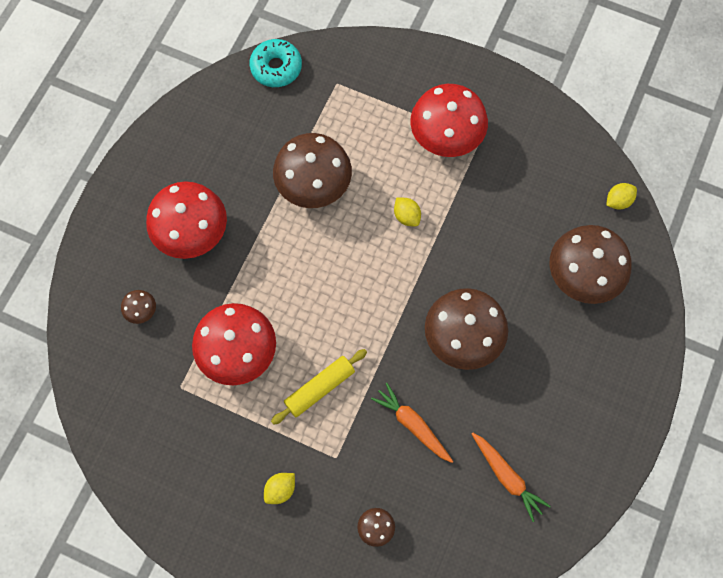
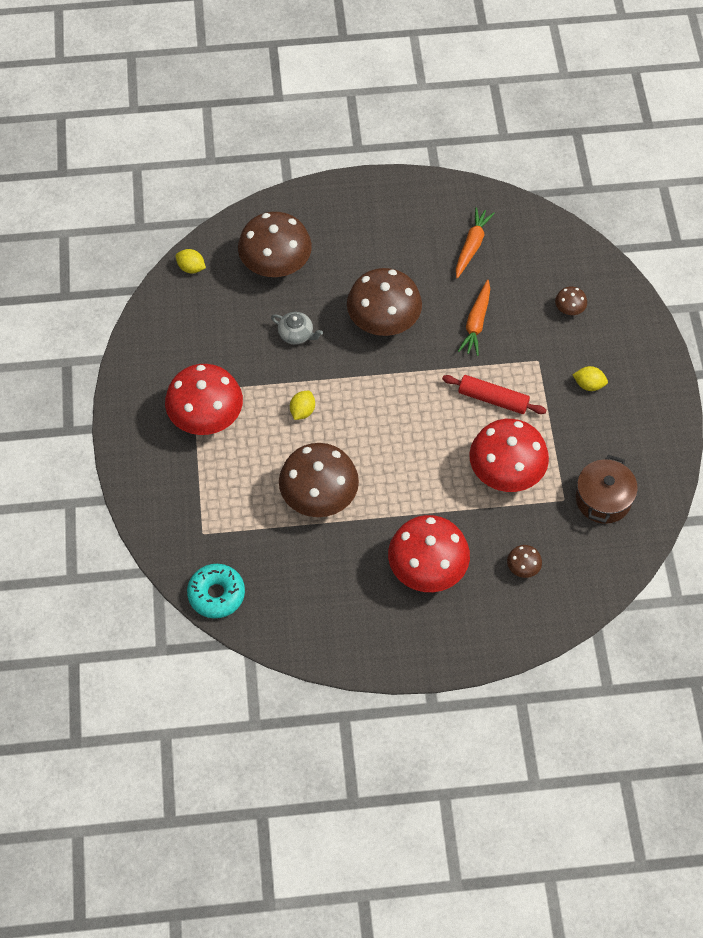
camera: 120 degrees left, 10 degrees down
(157, 422) = (603, 499): none -> brown pot
(319, 388) = (493, 399): yellow rolling pin -> red rolling pin
(492, 253) = (296, 334): none -> grey teapot

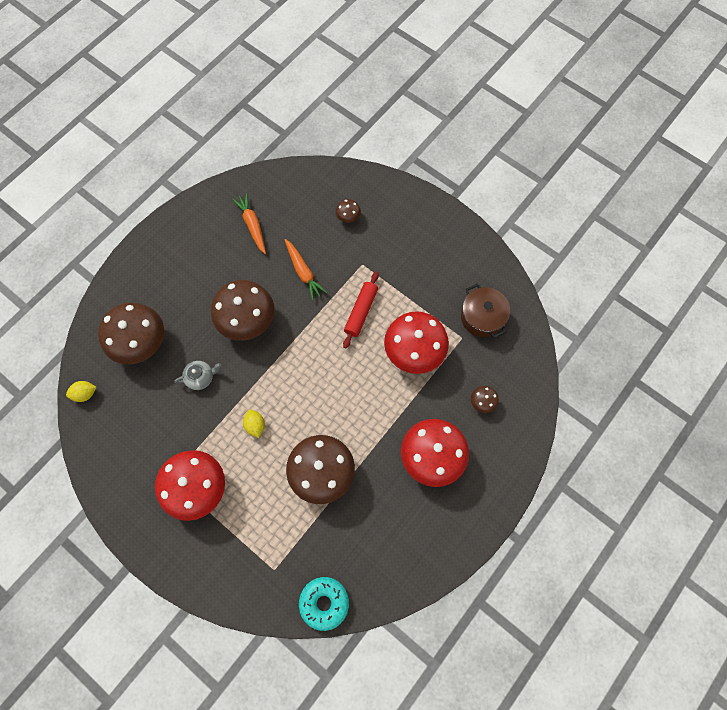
camera: 45 degrees left, 10 degrees up
(493, 399) = (361, 312): red rolling pin -> red rolling pin turned 45 degrees counterclockwise
(588, 385) = (405, 254): yellow lemon -> none

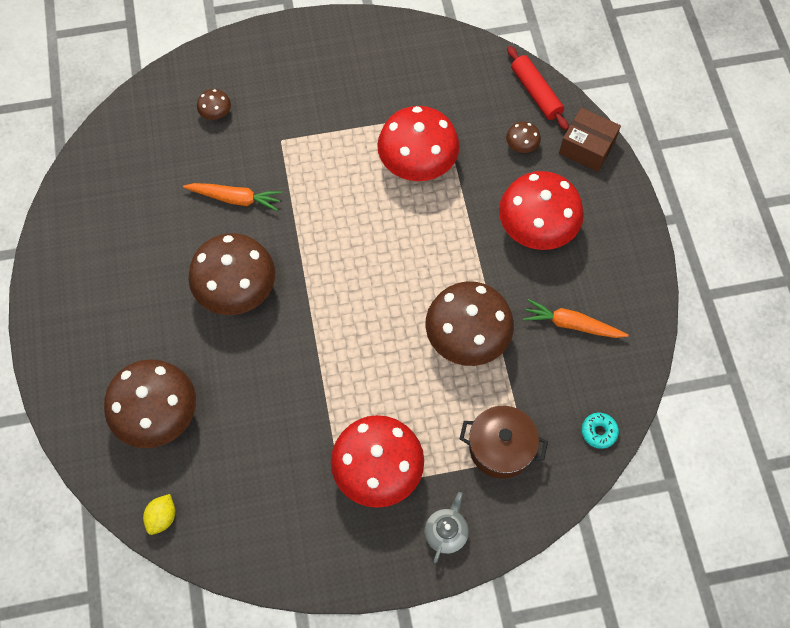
camera: 50 degrees left, 5 degrees down
(200, 377) = (257, 382): grey teapot -> grey teapot (446, 532)
(252, 225) = (132, 208): orange carrot -> orange carrot (572, 324)
(255, 425) = (360, 366): yellow lemon -> none
(324, 602) = (599, 432): turquoise donut -> turquoise donut, size x0.58
(361, 312) = (331, 179): red rolling pin -> red rolling pin (536, 93)
(482, 317) = (437, 82): brown pot -> brown pot (500, 448)
(518, 443) = (587, 147): none -> brown box

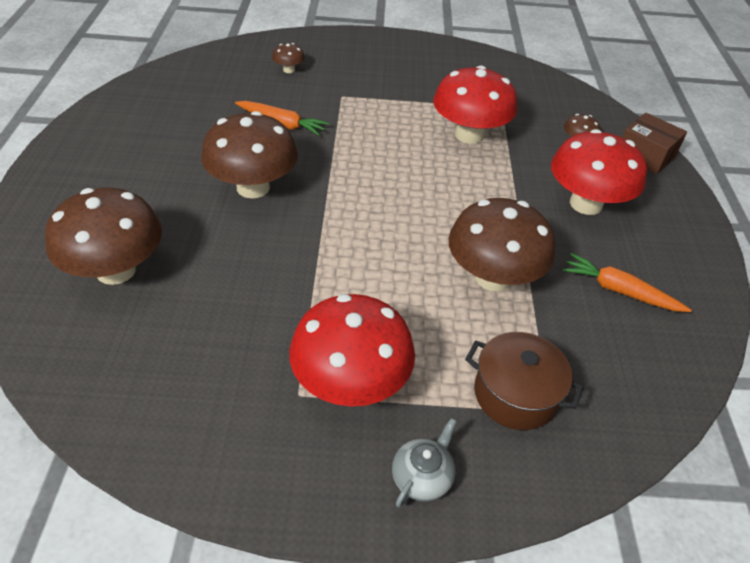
camera: 10 degrees right, 20 degrees down
(162, 517) = (63, 370): yellow lemon -> none
(536, 93) = (596, 111): red rolling pin -> none
(599, 432) = (648, 406): turquoise donut -> none

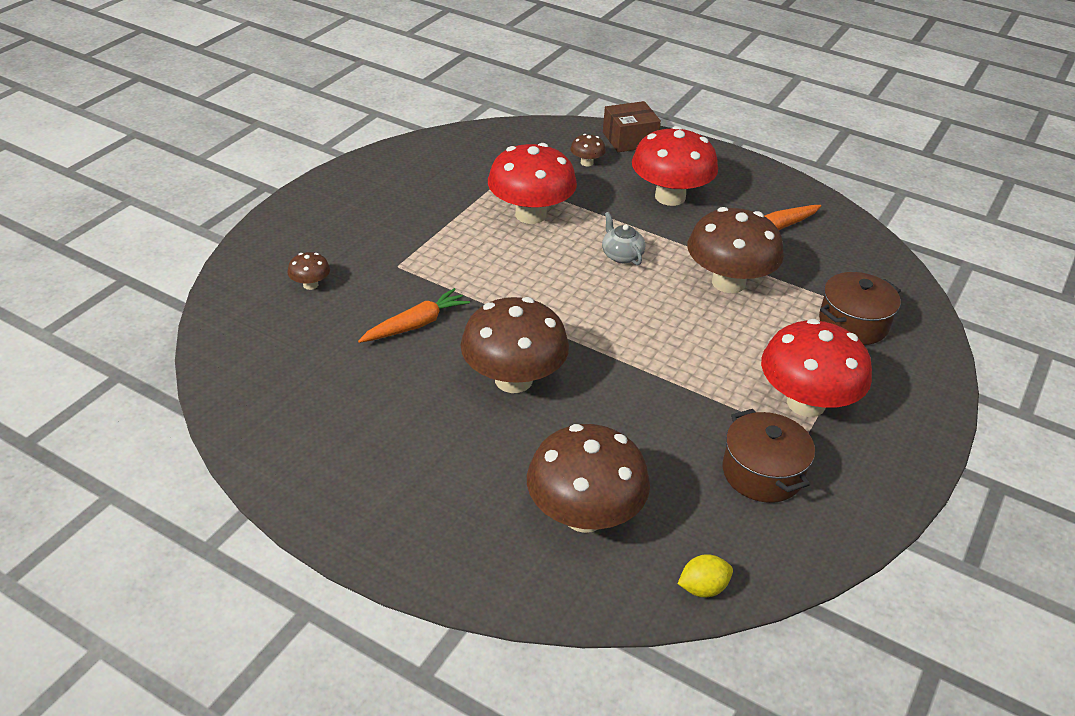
camera: 60 degrees left, 5 degrees down
(57, 368) = (702, 588): none -> yellow lemon
(226, 373) = (762, 473): none -> brown pot
(422, 477) = (908, 398): grey teapot -> grey teapot (621, 255)

